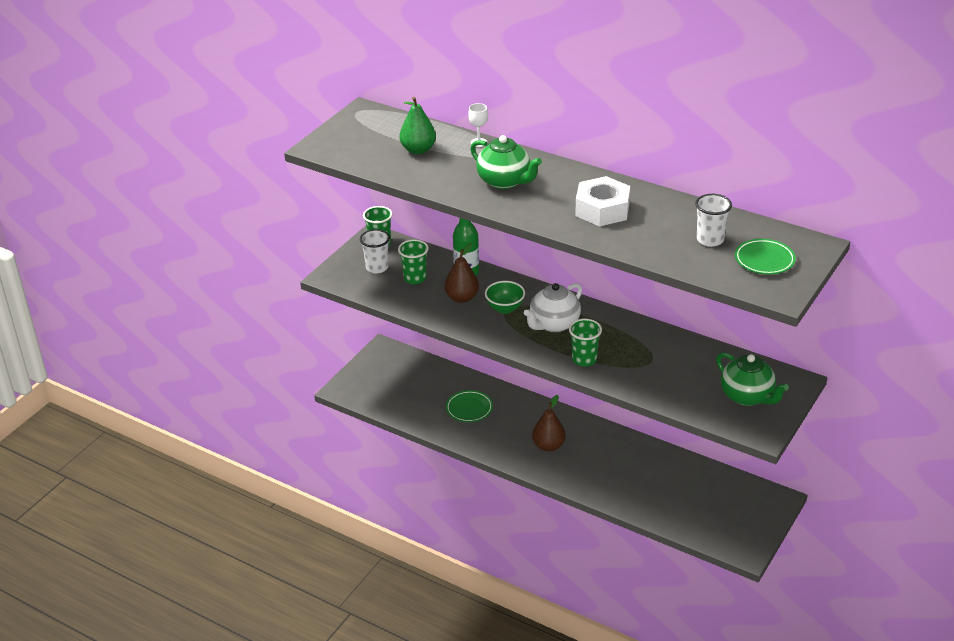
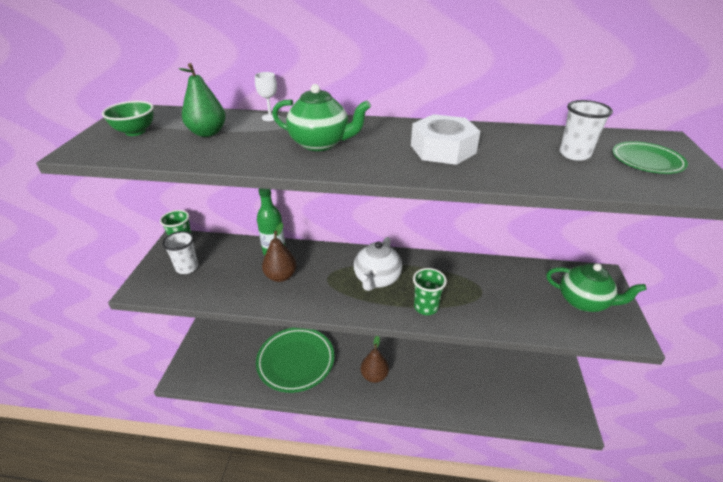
camera: 25 degrees left, 0 degrees up
(415, 278) = (228, 268): green cup -> none
(469, 408) = (296, 361): green plate -> green plate, size x1.94
(505, 308) = (325, 276): green bowl -> green bowl (135, 132)

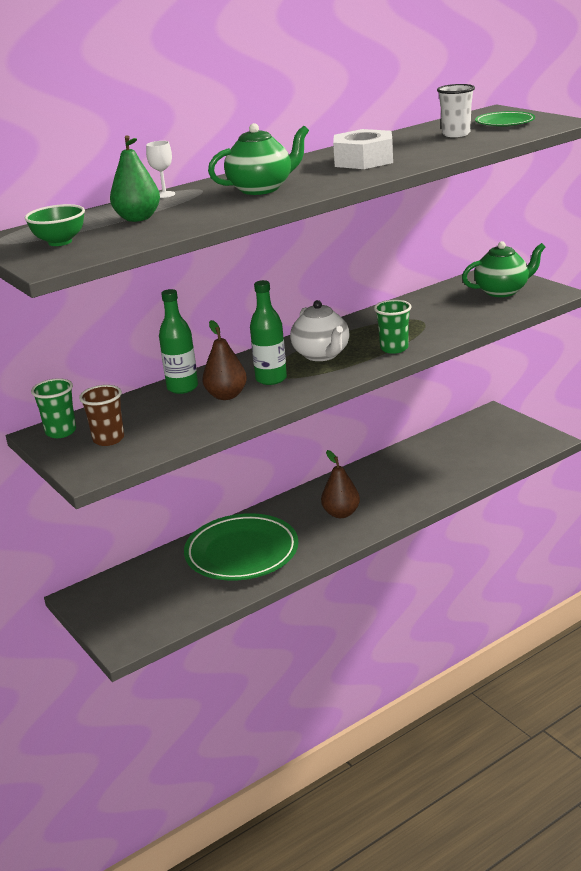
camera: 40 degrees left, 10 degrees down
(187, 267) = (108, 439): white cup -> brown cup
(321, 280) = (271, 379): none -> green bottle

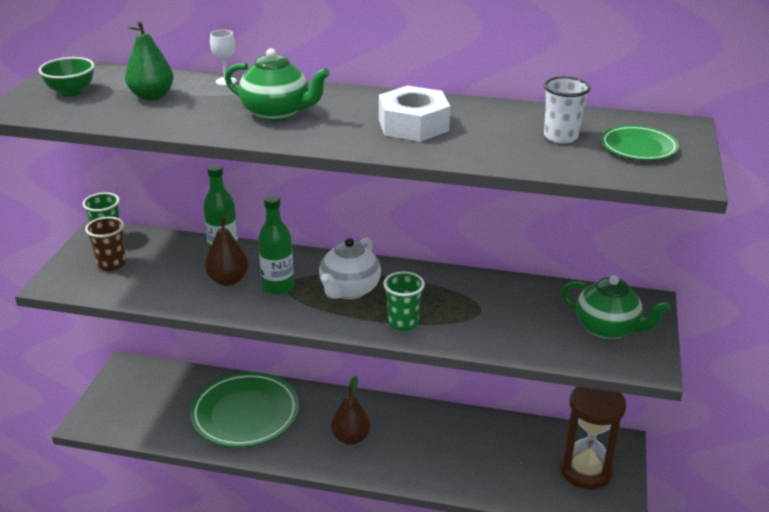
camera: 45 degrees right, 5 degrees up
(500, 435) = (586, 470): none -> brown hourglass

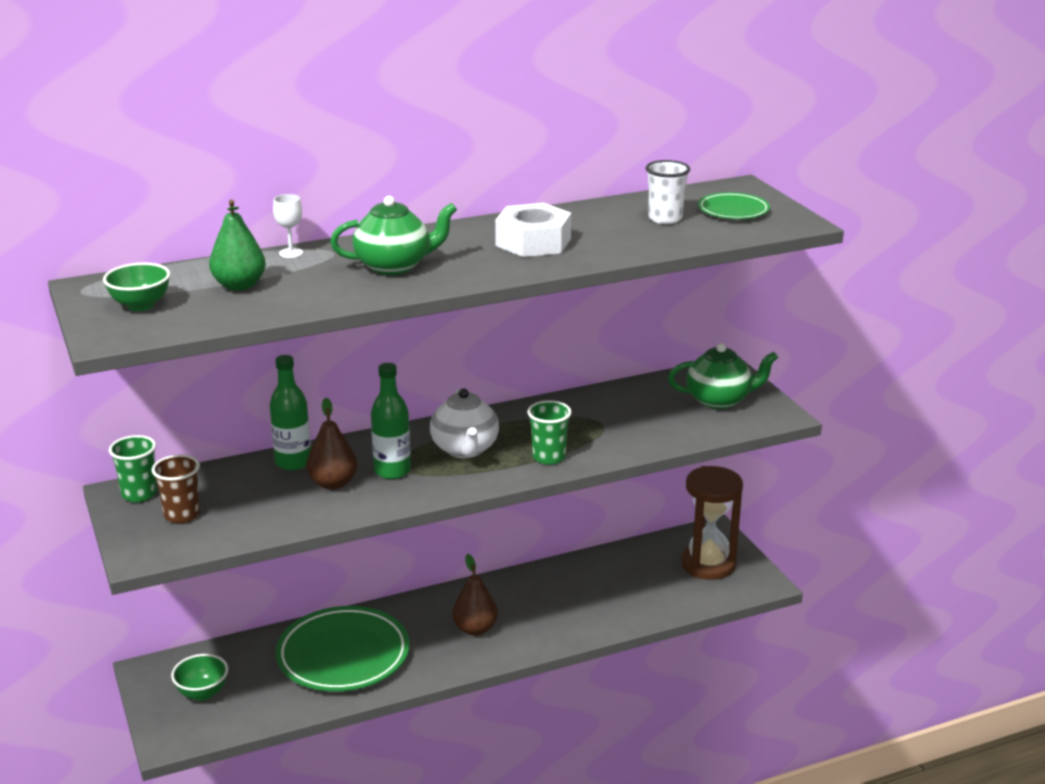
camera: 35 degrees left, 5 degrees down
(137, 399) = (202, 693): none -> green bowl

